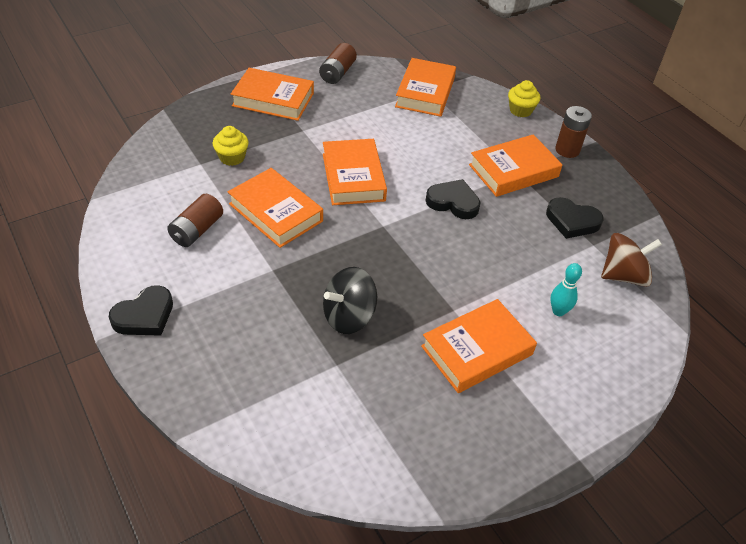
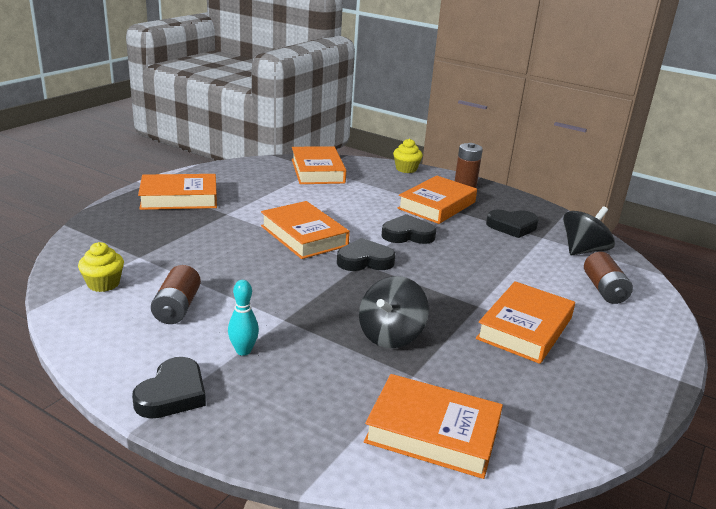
camera: 25 degrees left, 20 degrees down
(232, 157) = (170, 245): yellow cupcake -> yellow cupcake (103, 284)
(276, 212) = (250, 276): orange book -> orange book (432, 432)
(337, 73) = (227, 171): brown battery -> brown battery (604, 290)
(388, 223) = (364, 260): none -> black heart
(558, 311) = (560, 285): turquoise bowling pin -> turquoise bowling pin (243, 351)
(623, 275) = (583, 250): brown spinning top -> black spinning top

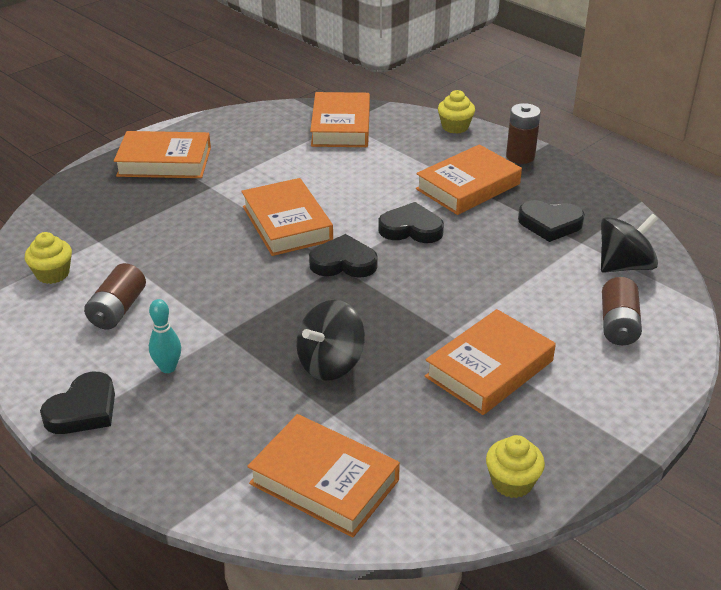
camera: 15 degrees right, 10 degrees up
(594, 414) = (512, 482): none -> yellow cupcake

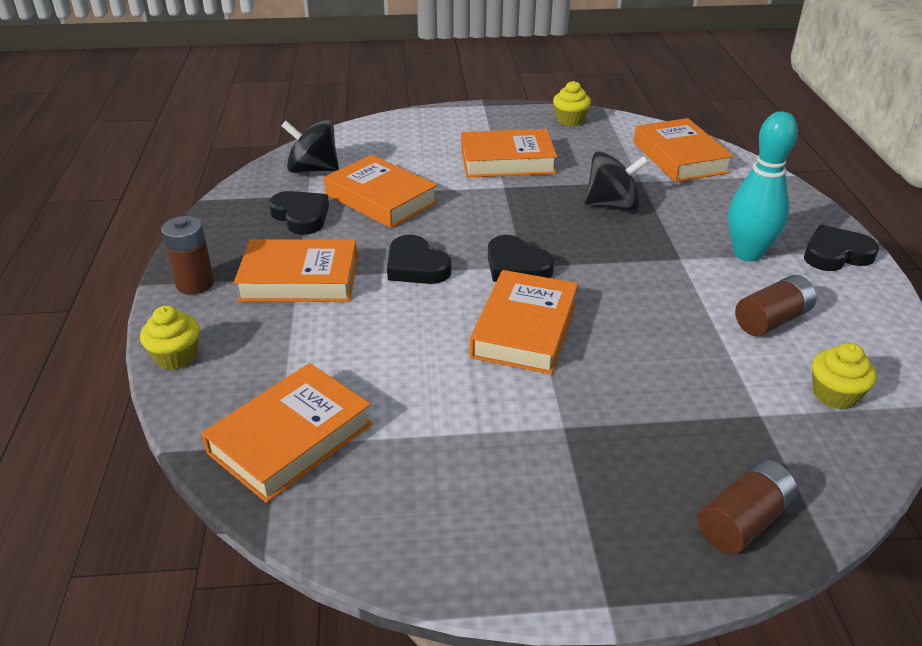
camera: 140 degrees left, 0 degrees up
(164, 162) = (593, 513): orange book -> orange book (381, 199)
(168, 368) = (747, 254): turquoise bowling pin -> turquoise bowling pin, size x1.85
(618, 325) = (387, 146): brown battery -> brown battery (743, 521)

